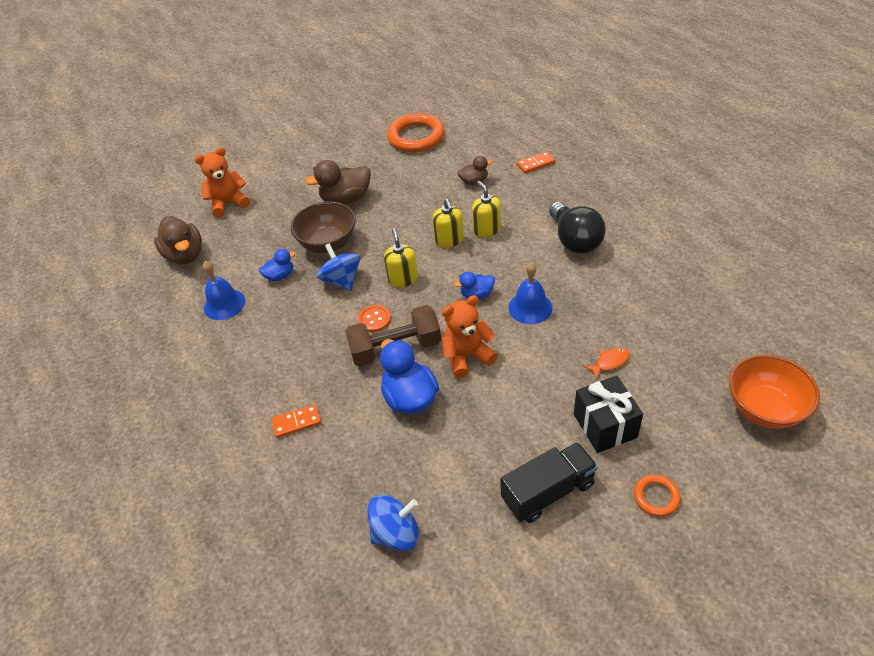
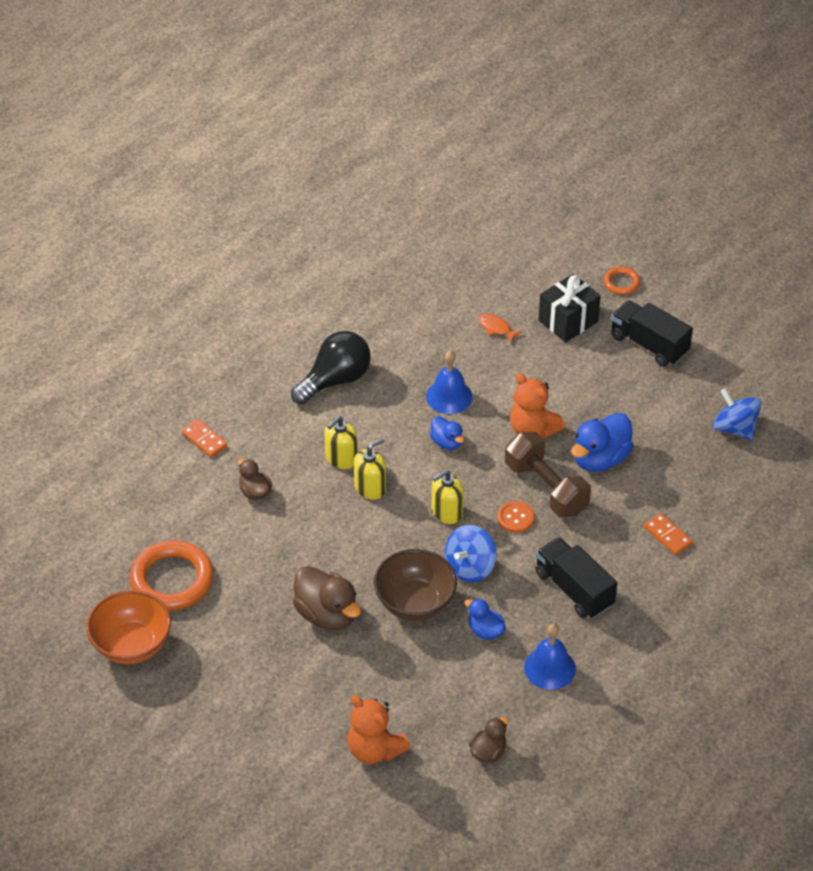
camera: 115 degrees left, 0 degrees up
(185, 255) = (488, 751): brown duck -> brown duck, size x0.56
(283, 338) = (574, 589): none -> black truck
(764, 409) = (506, 230): orange bowl -> orange bowl (132, 645)

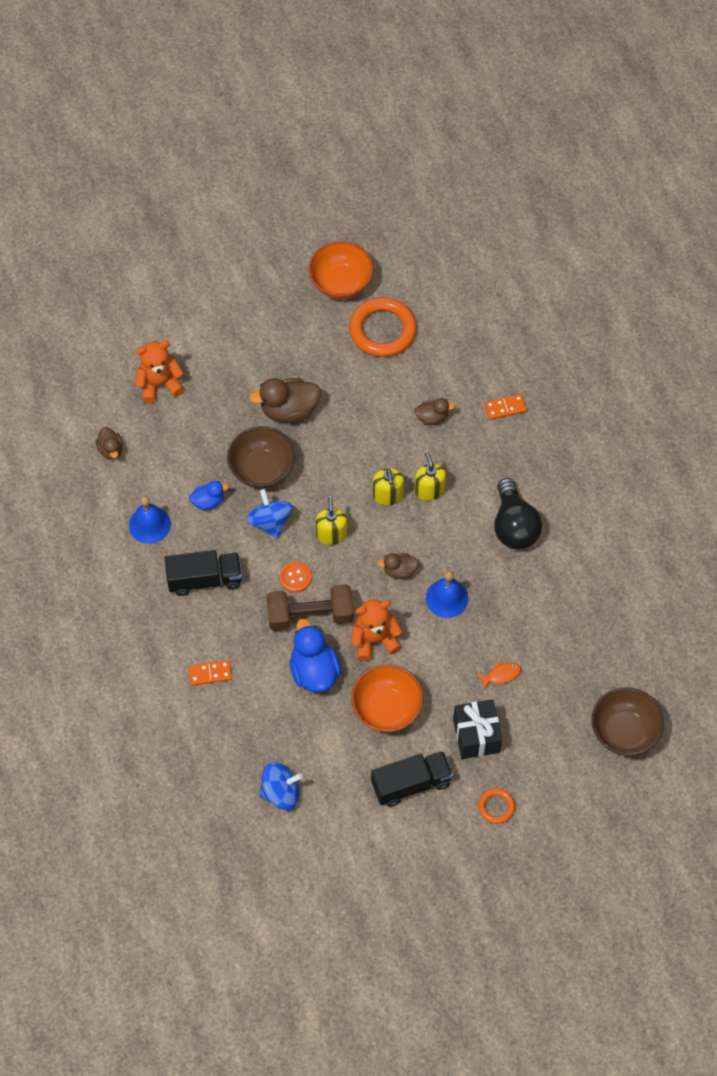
camera: 120 degrees right, 15 degrees up
(447, 442) = (399, 571): blue duck -> brown duck
(485, 231) = (624, 732): none -> brown bowl
(594, 391) = (386, 709): none -> orange bowl

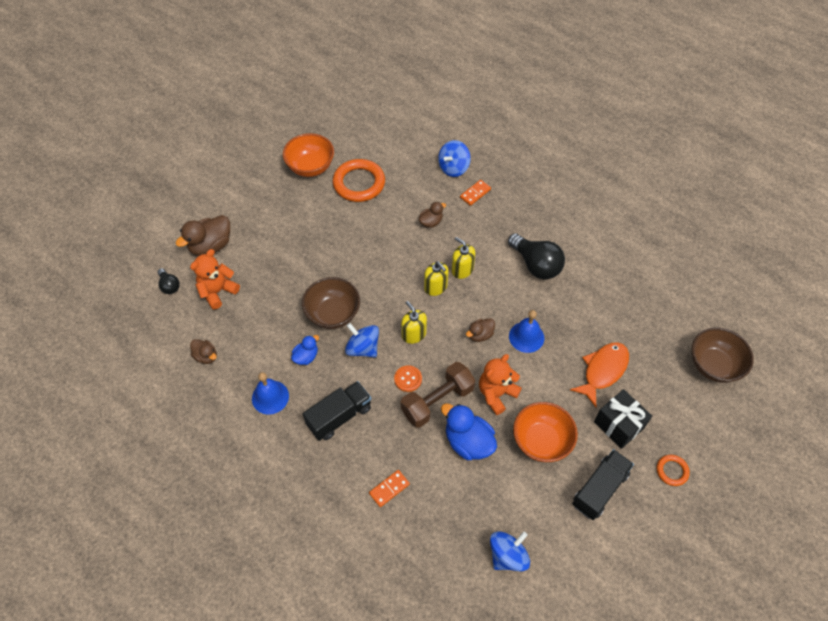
camera: 30 degrees left, 5 degrees down
(114, 353) = (169, 286): none -> black light bulb
(289, 410) = (327, 264): brown duck -> brown duck (211, 246)
(501, 675) = (603, 371): orange fish -> orange fish, size x2.03
(502, 363) = (453, 168): none -> blue spinning top

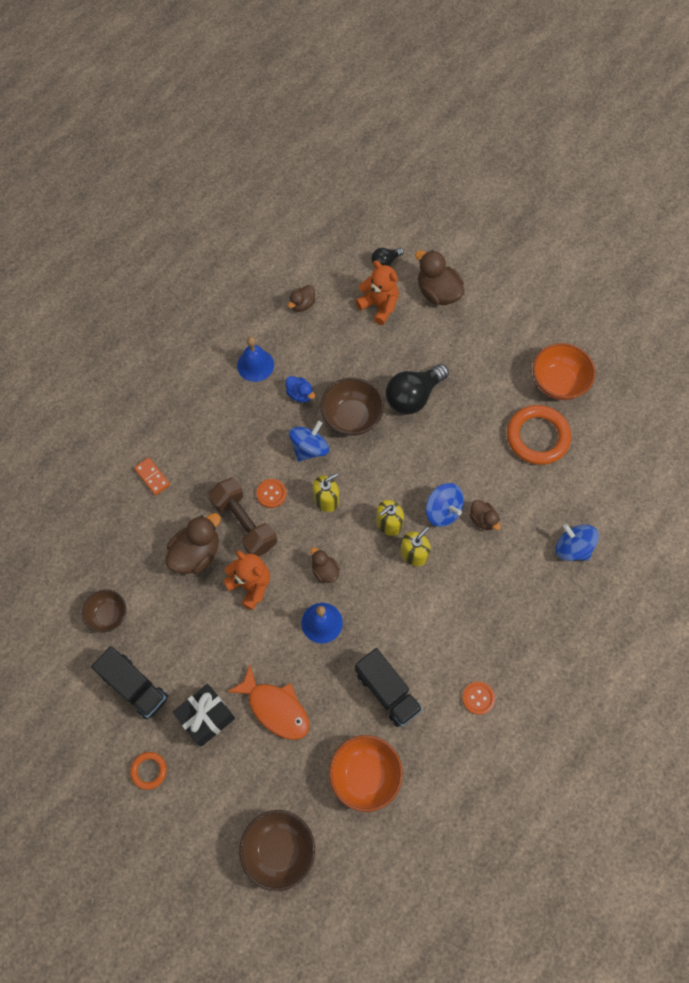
camera: 90 degrees right, 10 degrees up
(339, 416) = (231, 429): black truck -> black truck (387, 691)
(468, 442) = (196, 553): blue duck -> brown duck
(475, 193) = (532, 573): orange domino -> none
(507, 555) = (76, 586): blue spinning top -> blue spinning top (442, 511)
(534, 520) = (108, 615): none -> brown bowl
(536, 265) = (423, 642): black light bulb -> black light bulb (413, 396)
(541, 441) = (193, 629): orange bowl -> orange bowl (365, 774)
(576, 231) = (478, 698): none -> orange button

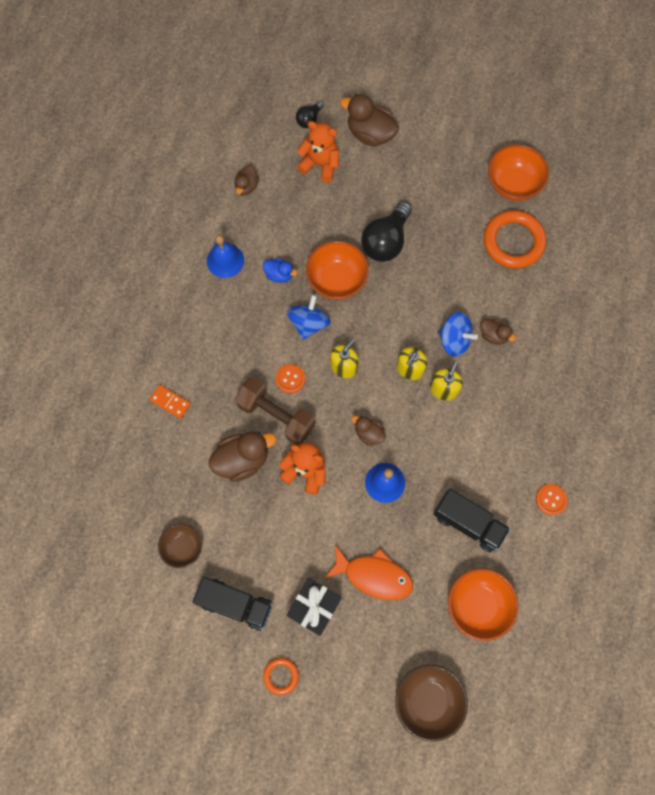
camera: 20 degrees left, 5 degrees up
(196, 553) = (242, 459): brown duck -> brown duck turned 45 degrees clockwise
(352, 417) = (336, 280): brown bowl -> orange bowl
(572, 548) = (582, 334): blue spinning top -> none

